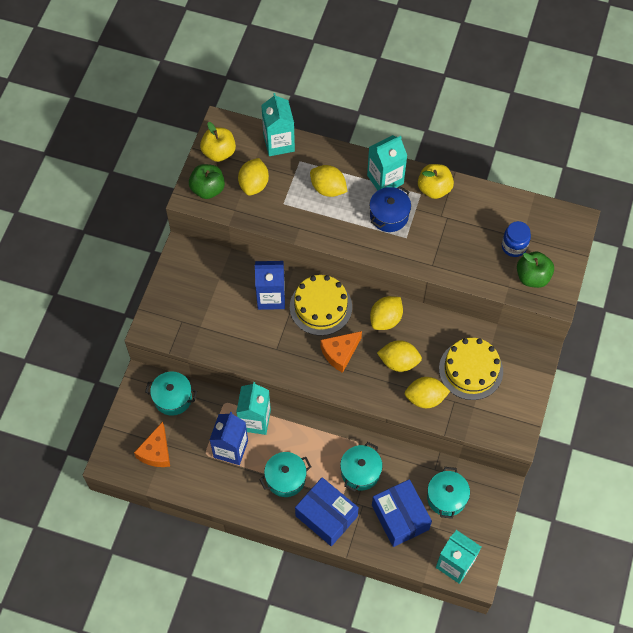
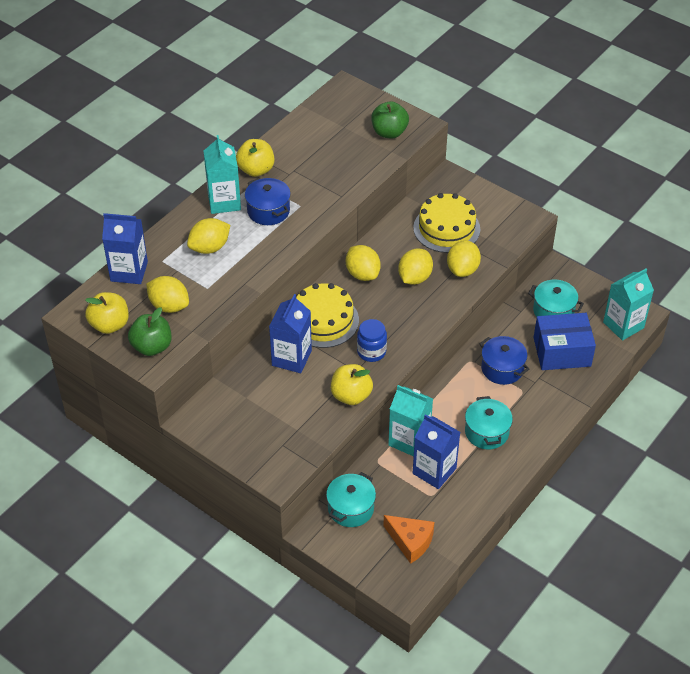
camera: 70 degrees left, 15 degrees down
(248, 354) = (351, 395): none -> yellow apple
(279, 143) = (129, 271): turquoise carton -> blue carton
(326, 516) = (540, 410): blue box -> none
(340, 353) = (384, 320): orange cheese -> none
(360, 472) = (502, 368): turquoise pot -> blue pot
(514, 246) = (350, 135): blue jar -> blue jar (371, 352)

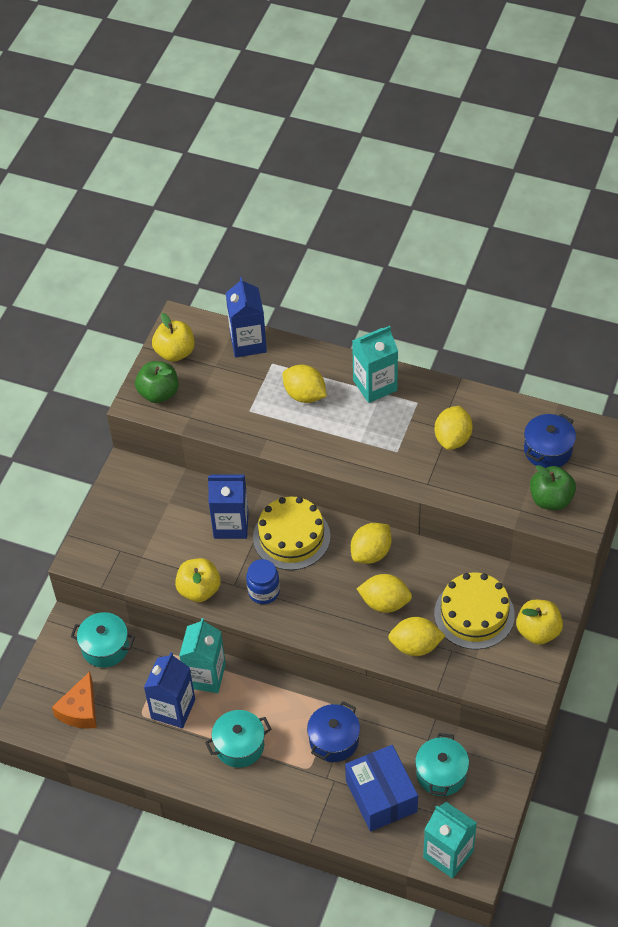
camera: 75 degrees right, 5 degrees up
(169, 306) = (215, 389): yellow lemon -> yellow lemon (452, 438)
(256, 170) = (434, 397): yellow apple -> yellow apple (538, 631)
(268, 211) = (377, 426): blue pot -> blue pot (547, 450)

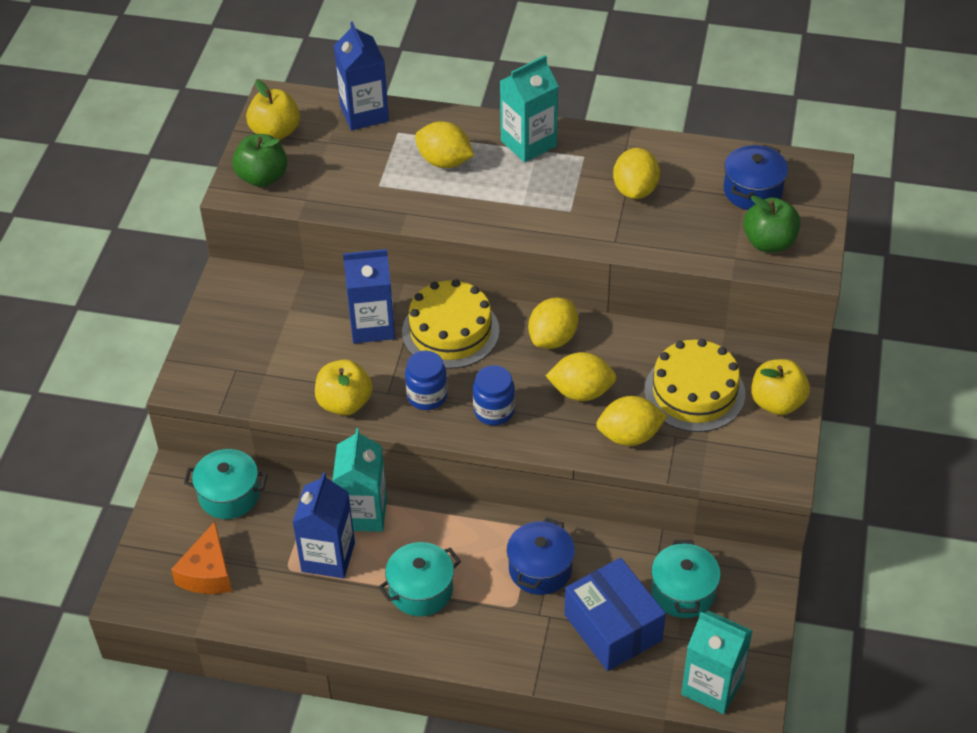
camera: 10 degrees left, 5 degrees down
(313, 611) = (494, 411): none -> blue jar

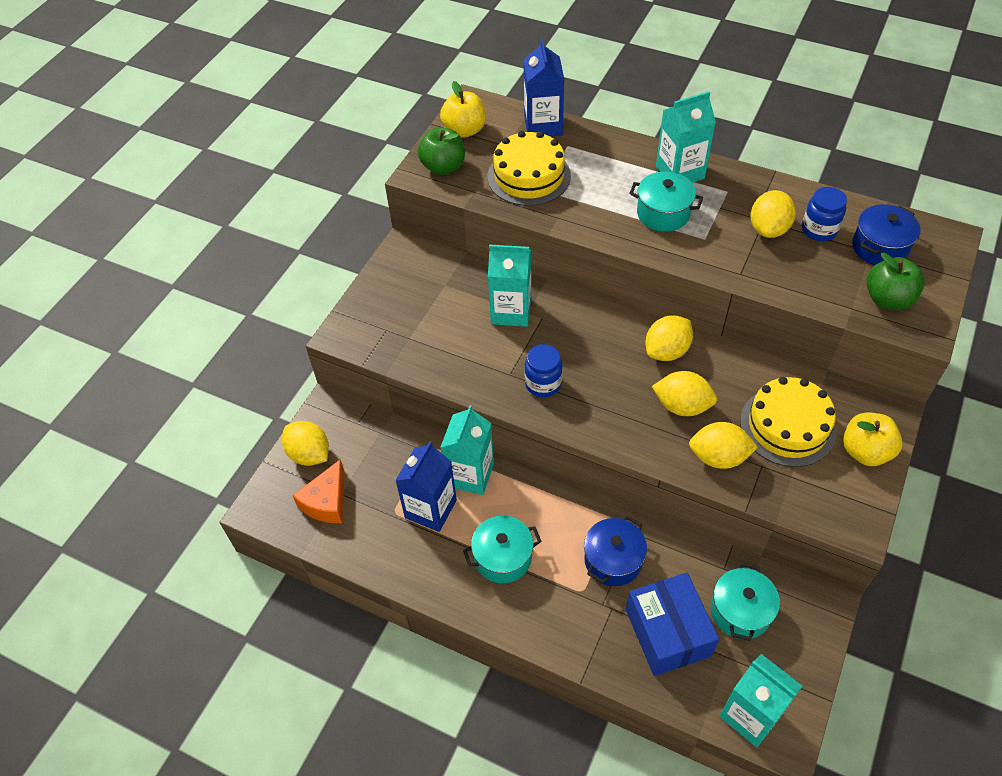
camera: 15 degrees right, 5 degrees up
(229, 495) = (363, 435): turquoise pot -> turquoise pot (663, 213)
(344, 403) = (470, 377): yellow apple -> none
(372, 326) = (511, 311): blue carton -> turquoise carton
(444, 161) = (602, 177): yellow lemon -> yellow lemon (309, 454)
(450, 331) = (577, 328): yellow cake -> yellow cake (529, 176)
(494, 411) = (599, 409): blue jar -> blue jar (819, 230)

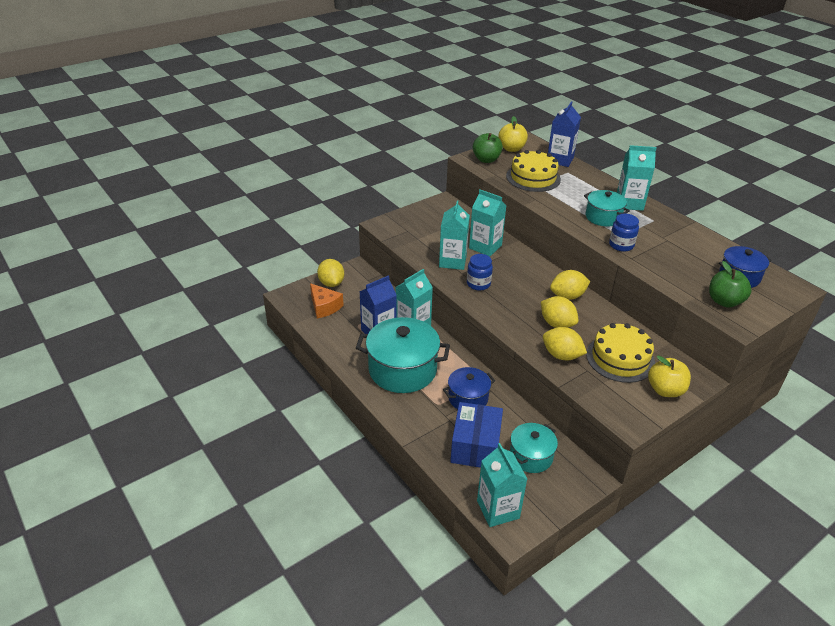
camera: 25 degrees right, 15 degrees down
(327, 502) = (324, 307): orange cheese -> orange cheese turned 90 degrees counterclockwise
(484, 358) = (452, 261): none -> turquoise carton
(503, 557) = (402, 370): turquoise pot -> turquoise pot, size x1.77
(768, 229) = (667, 245): yellow lemon -> none
(819, 230) = (702, 255): blue jar -> blue jar (621, 245)

